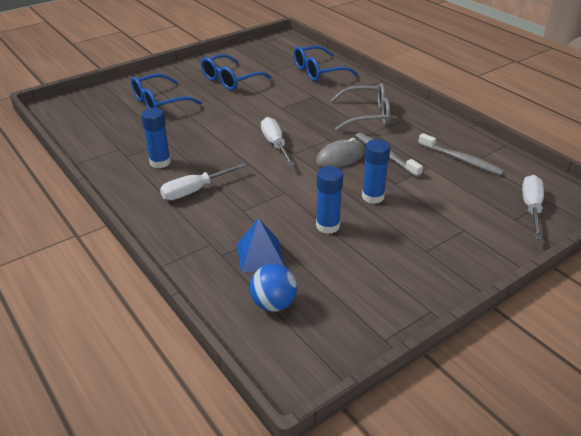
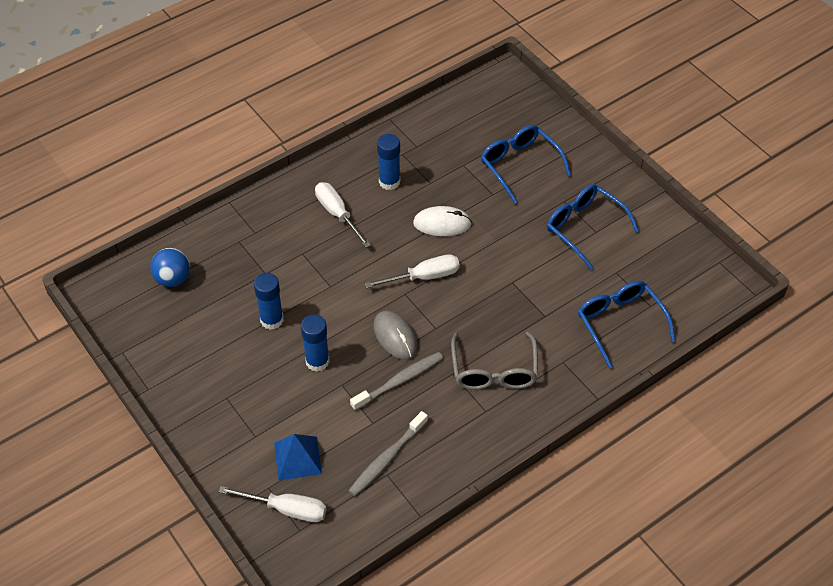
camera: 90 degrees right, 15 degrees up
(217, 136) = (442, 223): none -> white mouse
(260, 255) = (234, 268): blue pyramid -> blue pyramid (297, 458)

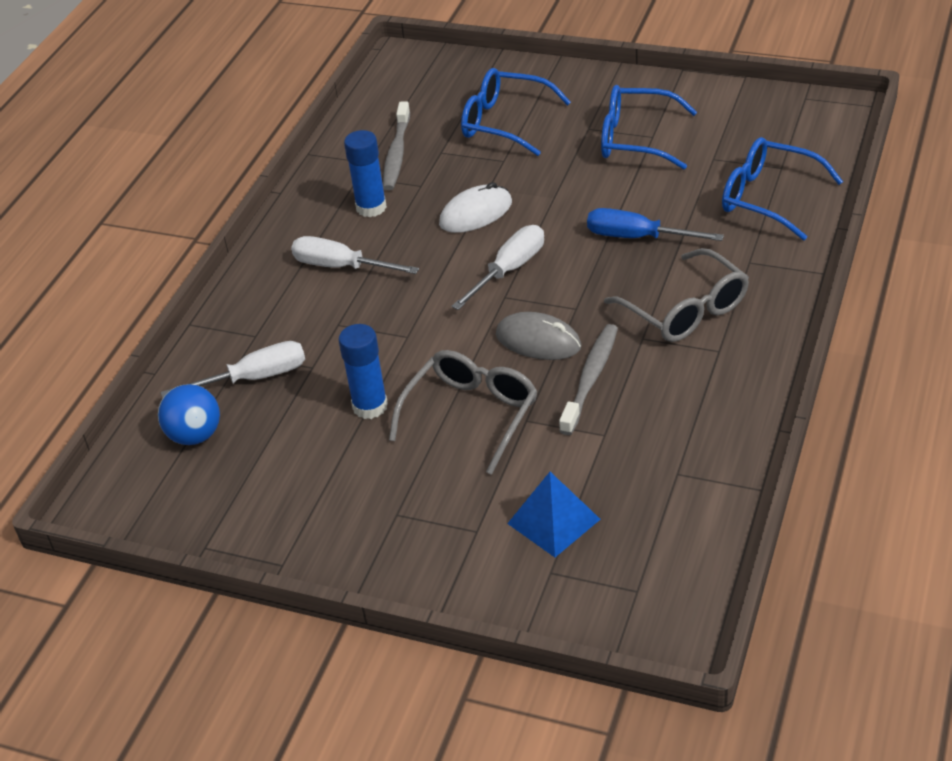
camera: 30 degrees left, 10 degrees down
(286, 509) = (597, 579): white screwdriver -> white screwdriver (254, 378)
(317, 361) = (471, 414): blue glue stick -> grey glasses
(387, 458) = (660, 458): grey toothbrush -> grey toothbrush (397, 153)
(516, 301) = (637, 237): none -> blue screwdriver

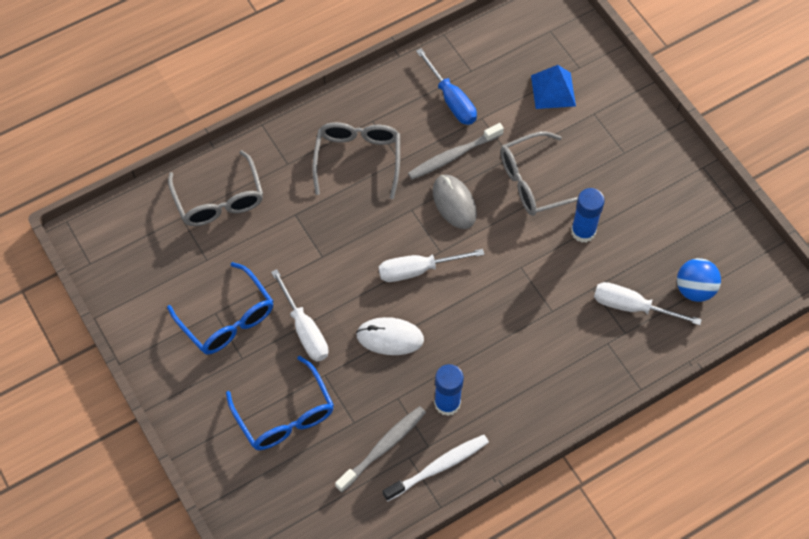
camera: 145 degrees left, 20 degrees up
(335, 171) = (438, 467): none -> white toothbrush
(341, 267) = (511, 361): white screwdriver -> white screwdriver (305, 330)
(637, 237) = (322, 233): blue screwdriver -> blue screwdriver (451, 100)
(768, 198) = (219, 200): blue glasses -> grey glasses

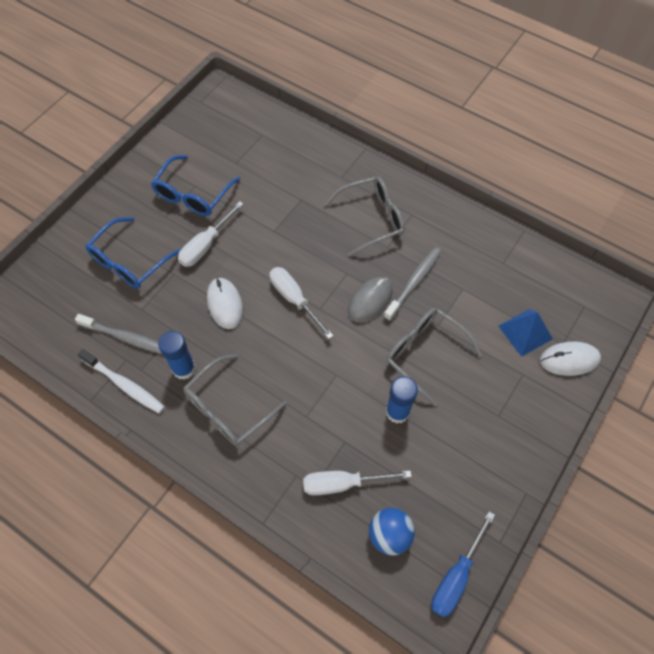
camera: 65 degrees right, 0 degrees up
(219, 200) = (287, 150): grey glasses -> grey glasses (228, 408)
(451, 100) = (466, 260): blue screwdriver -> blue screwdriver (456, 576)
(453, 156) = (413, 282): grey toothbrush -> grey toothbrush turned 90 degrees clockwise
(597, 71) = (569, 360): none -> white mouse
(632, 307) = (343, 483): white screwdriver -> white screwdriver turned 90 degrees counterclockwise

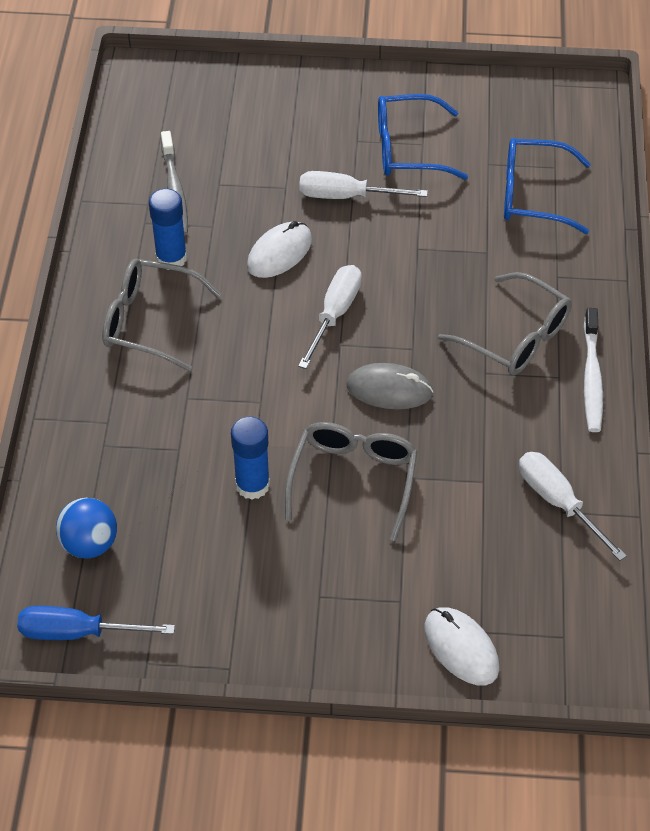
camera: 60 degrees right, 10 degrees down
(124, 384) = (118, 218): white toothbrush -> white toothbrush (592, 377)
(129, 262) = (271, 142): blue glasses -> blue glasses (532, 195)
(343, 483) = (125, 471): white screwdriver -> white screwdriver (558, 502)
(413, 282) = (451, 424): grey toothbrush -> none
(525, 332) = (467, 579): blue pyramid -> none

